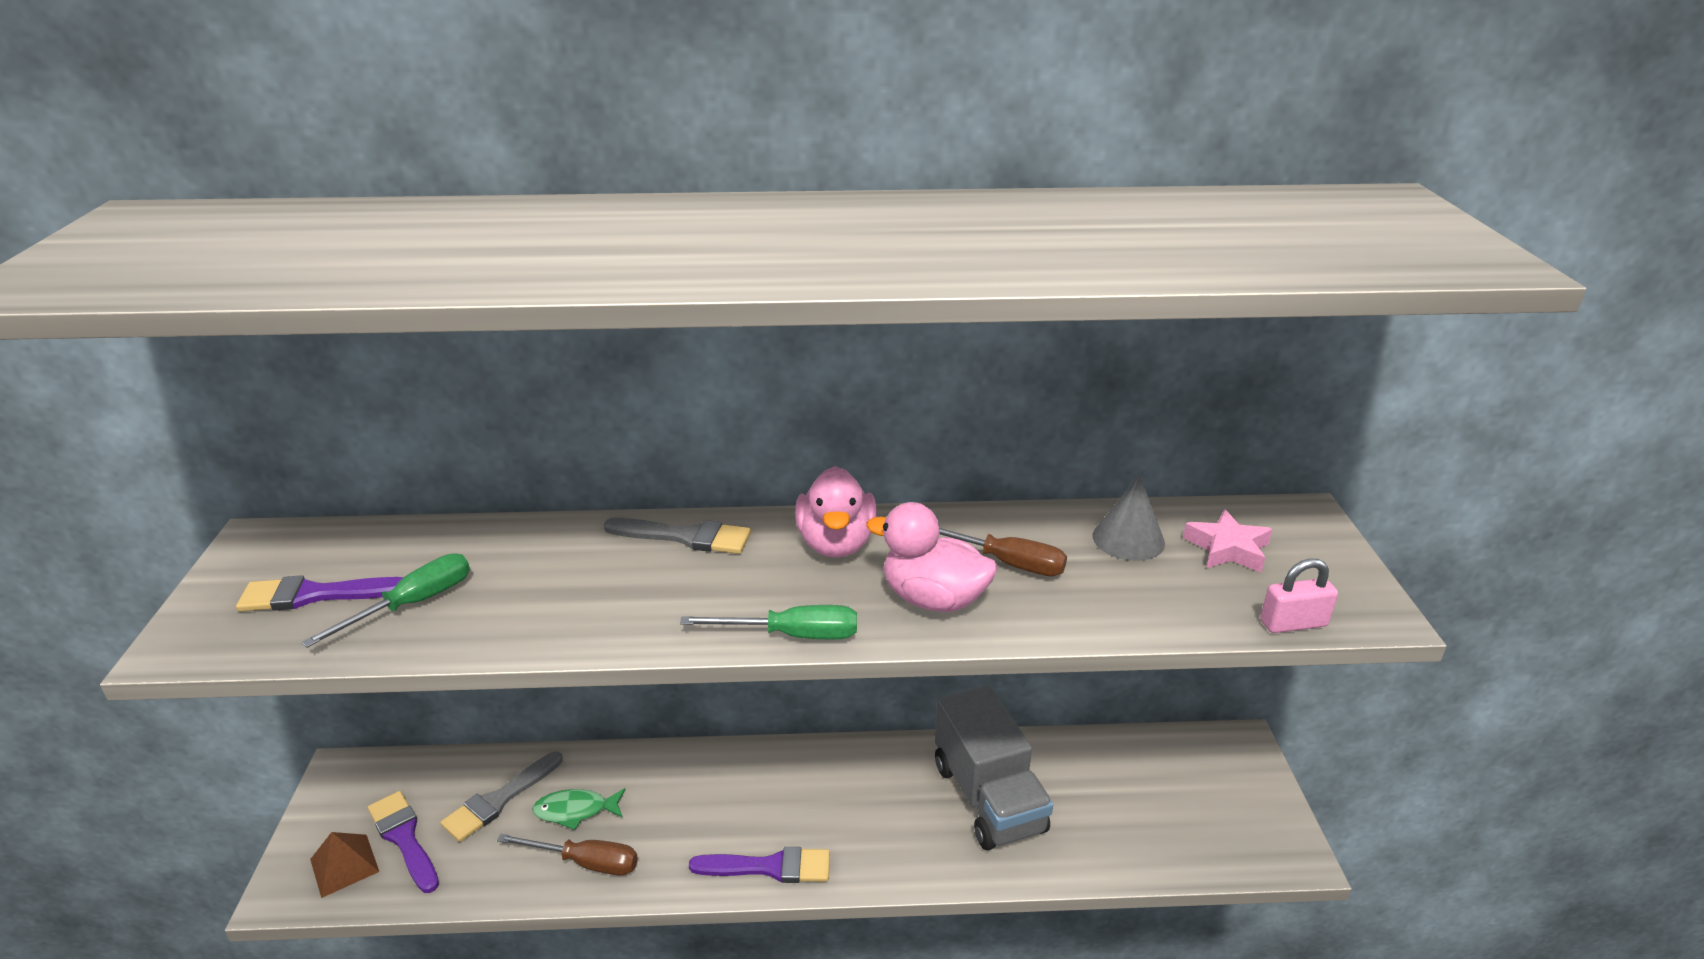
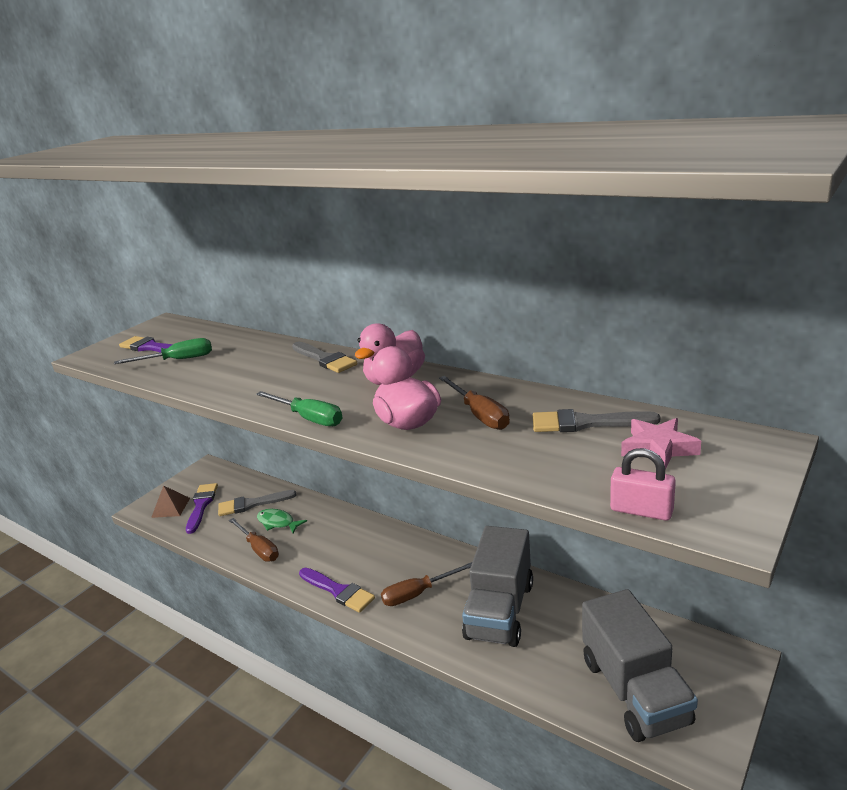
camera: 40 degrees right, 5 degrees down
(876, 821) = (418, 593): none -> brown screwdriver
(1128, 539) = (586, 423): grey cone -> grey brush
(1189, 821) = (634, 691): none -> grey truck

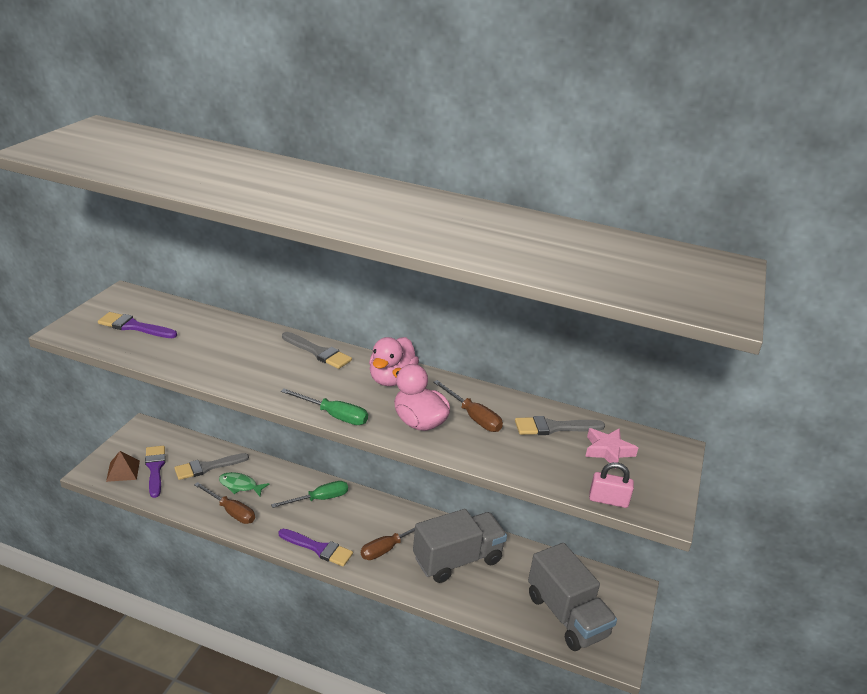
camera: 20 degrees left, 5 degrees up
(178, 360) = (172, 344): green screwdriver -> green screwdriver (319, 499)
(500, 610) = (457, 559): grey truck -> grey truck turned 120 degrees counterclockwise

